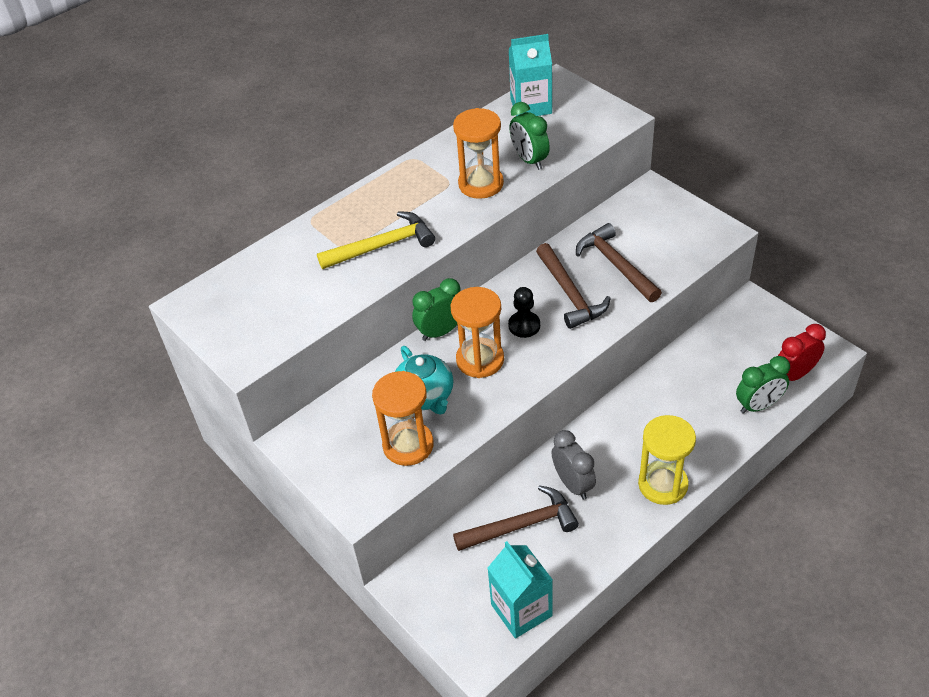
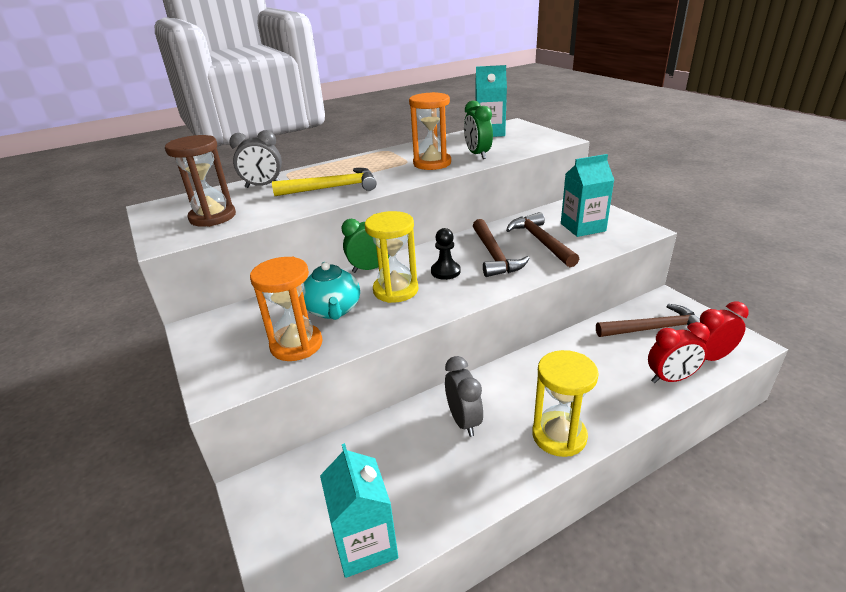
camera: 10 degrees right, 15 degrees down
(271, 314) = (213, 217): none -> brown hourglass
(296, 250) = (263, 186): none -> grey clock
(480, 360) = (395, 290): orange hourglass -> yellow hourglass
(522, 525) = (398, 451): brown hammer -> brown hammer (654, 329)
(658, 235) = (583, 227): none -> turquoise carton
(758, 406) = (671, 379): green clock -> red clock

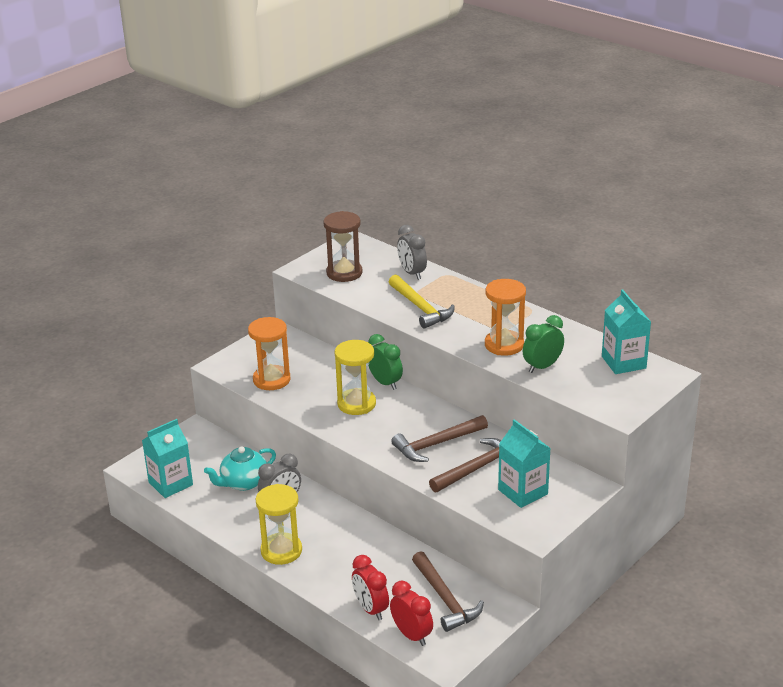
camera: 70 degrees right, 0 degrees up
(333, 310) = (318, 382): turquoise teapot -> turquoise teapot (243, 482)
(445, 271) = (396, 422): black pawn -> none

